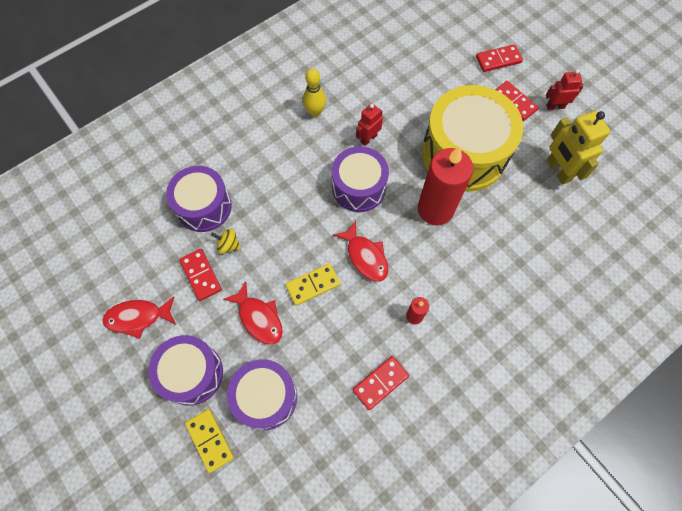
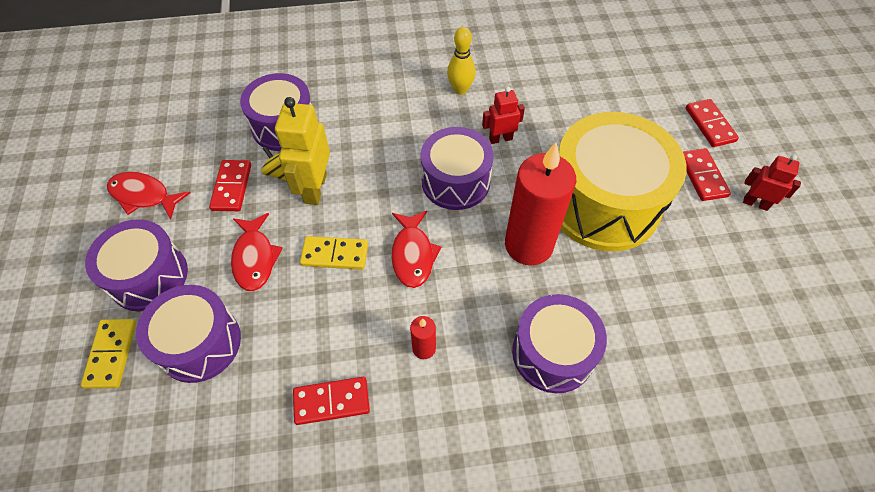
camera: 30 degrees right, 10 degrees down
(493, 274) = (553, 353): none -> purple drum
(498, 60) = (709, 125): red domino -> red domino turned 60 degrees clockwise
(558, 170) = (716, 276): yellow robot -> yellow robot (315, 188)

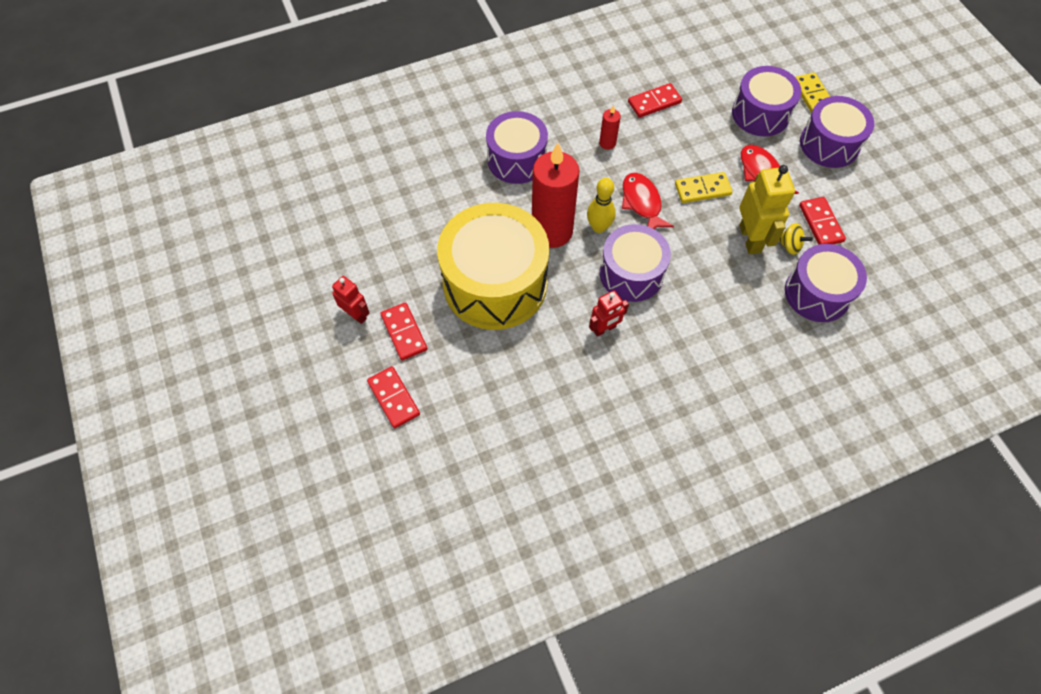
camera: 165 degrees right, 5 degrees up
(144, 196) = (886, 199): red fish -> none
(460, 89) = (665, 381): yellow bowling pin -> yellow bowling pin (599, 227)
(755, 203) = (356, 315): red robot -> red robot turned 150 degrees counterclockwise

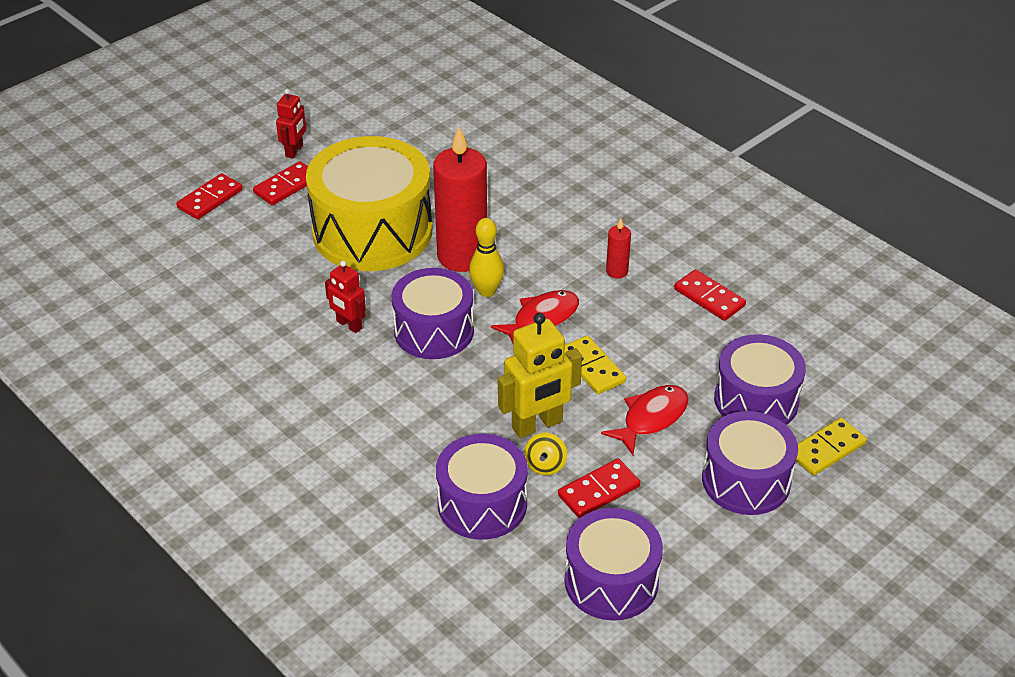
camera: 70 degrees right, 20 degrees down
(517, 159) = (549, 207): purple drum -> purple drum (611, 581)

